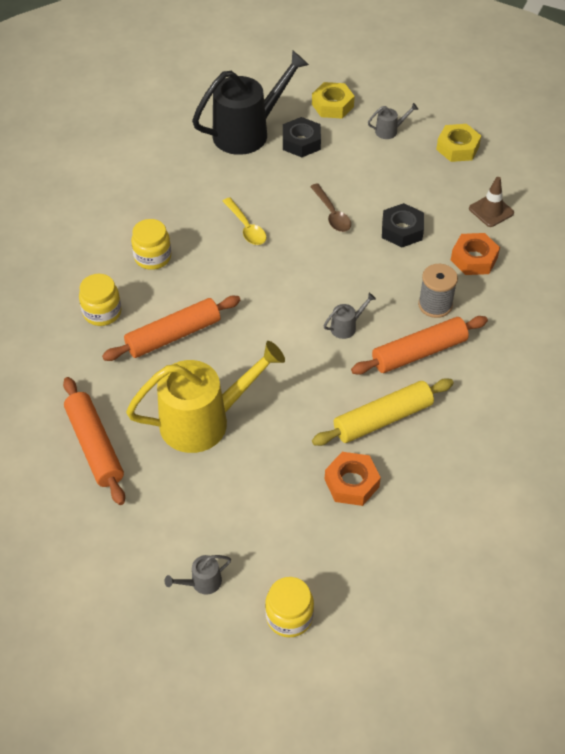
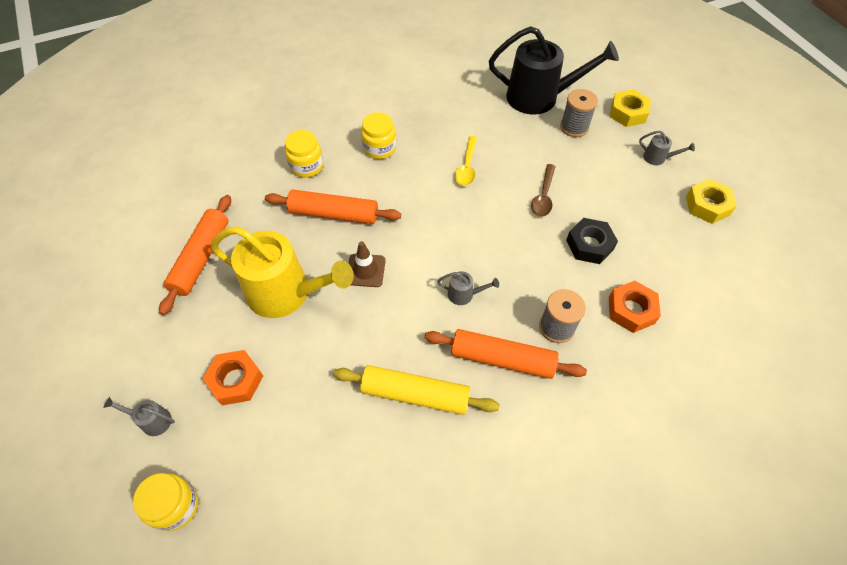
camera: 40 degrees right, 5 degrees up
(301, 142) = (574, 127): black nut -> grey spool
(351, 483) = (336, 430): orange nut -> orange nut (235, 380)
(491, 211) = (688, 278): brown traffic cone -> brown traffic cone (365, 270)

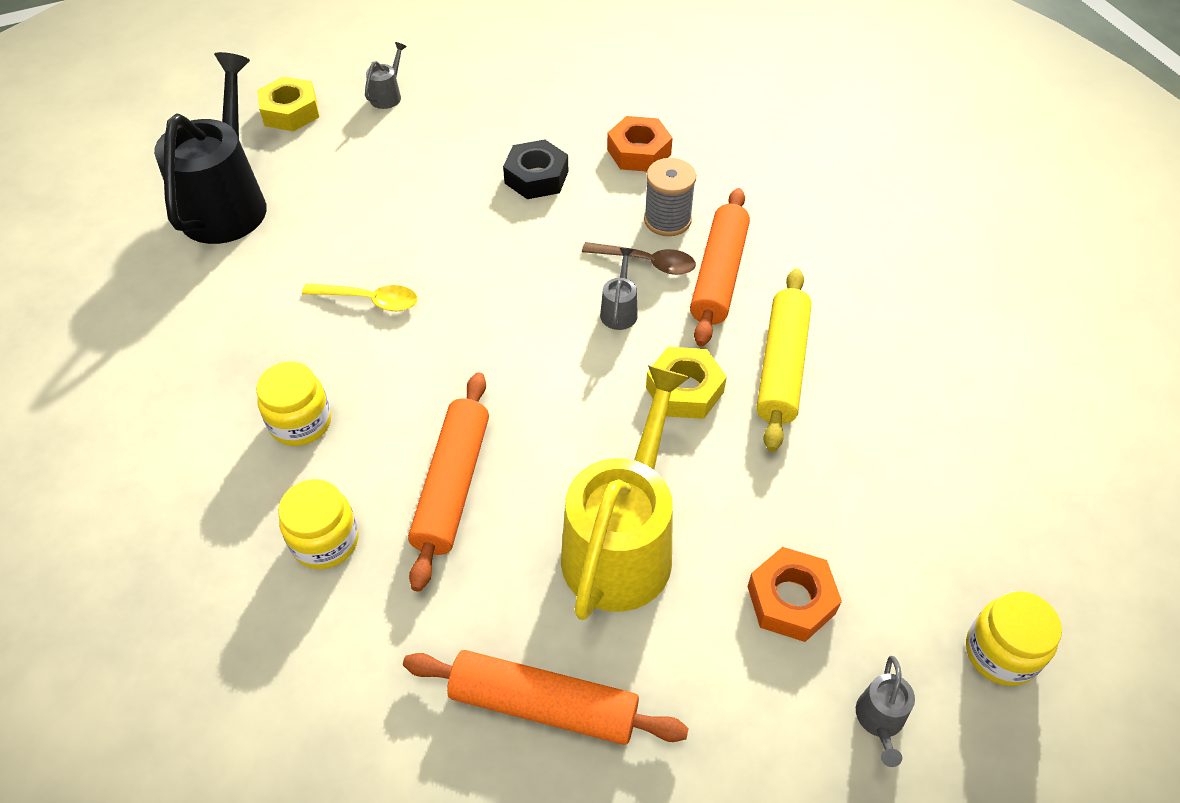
camera: 90 degrees left, 5 degrees down
(365, 270) = (576, 432): brown traffic cone -> none
(543, 196) = (443, 215): brown spoon -> brown spoon (646, 262)
(574, 127) = (307, 170): grey spool -> none
(707, 205) = (478, 66): yellow nut -> yellow nut (684, 390)

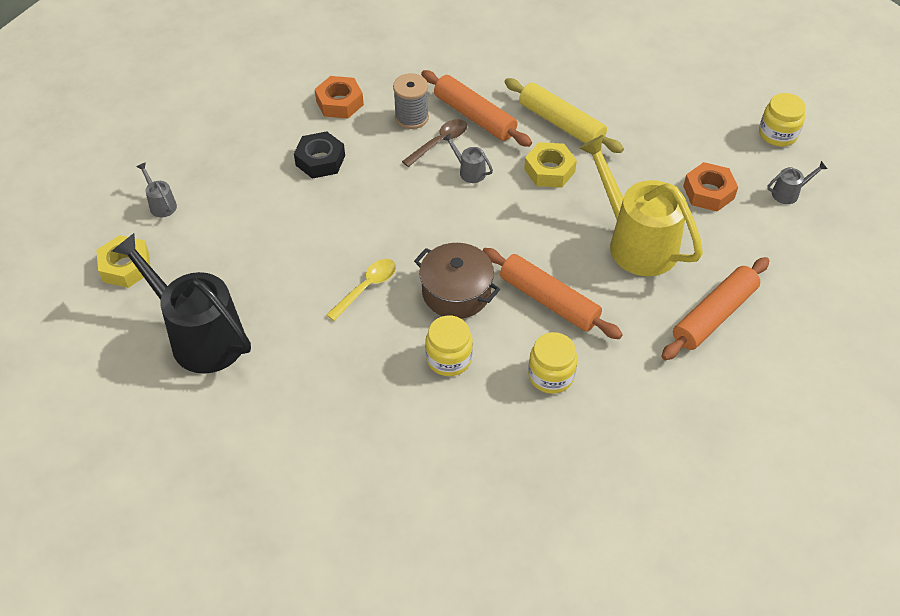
camera: 60 degrees left, 0 degrees up
(410, 384) = (456, 292): none -> brown pot
(879, 721) = (789, 193): grey watering can -> grey watering can turned 60 degrees counterclockwise

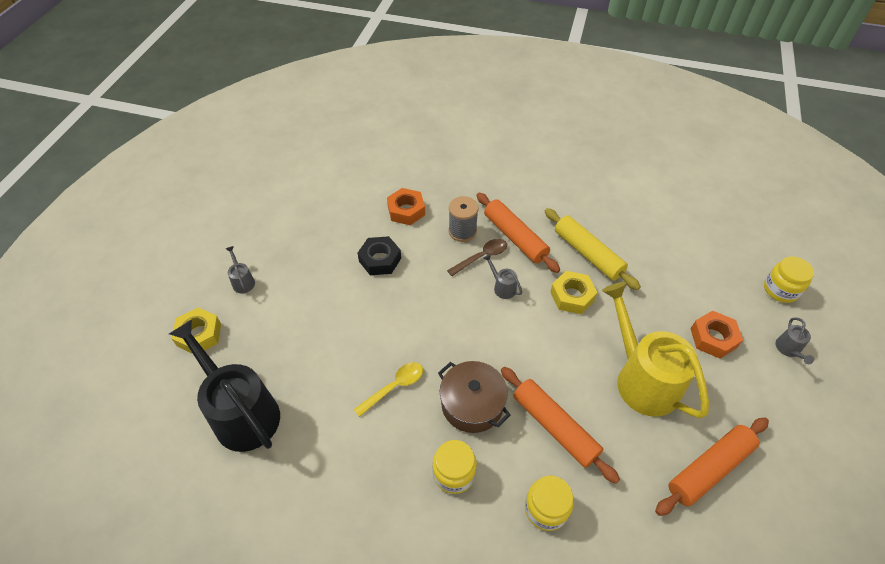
camera: 10 degrees right, 0 degrees up
(789, 193) = (788, 350): grey watering can -> grey watering can turned 105 degrees clockwise

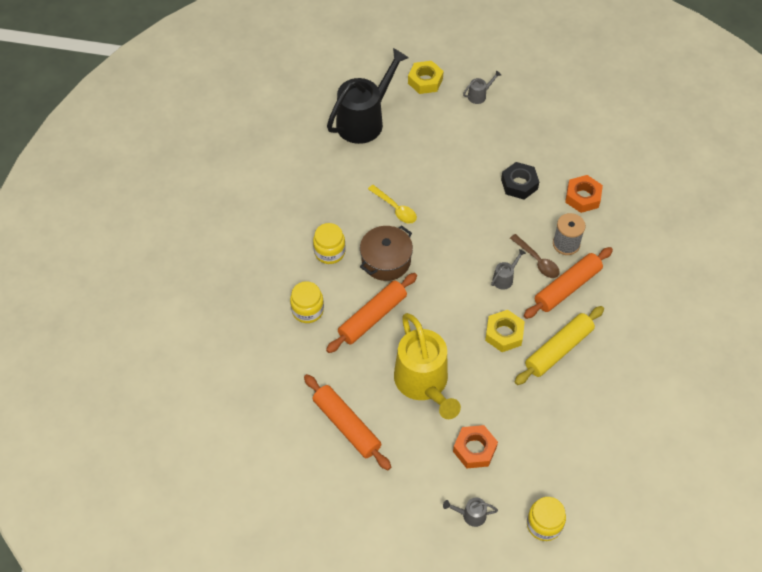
camera: 85 degrees right, 5 degrees up
(641, 378) = (424, 384): yellow watering can -> yellow watering can turned 105 degrees clockwise

